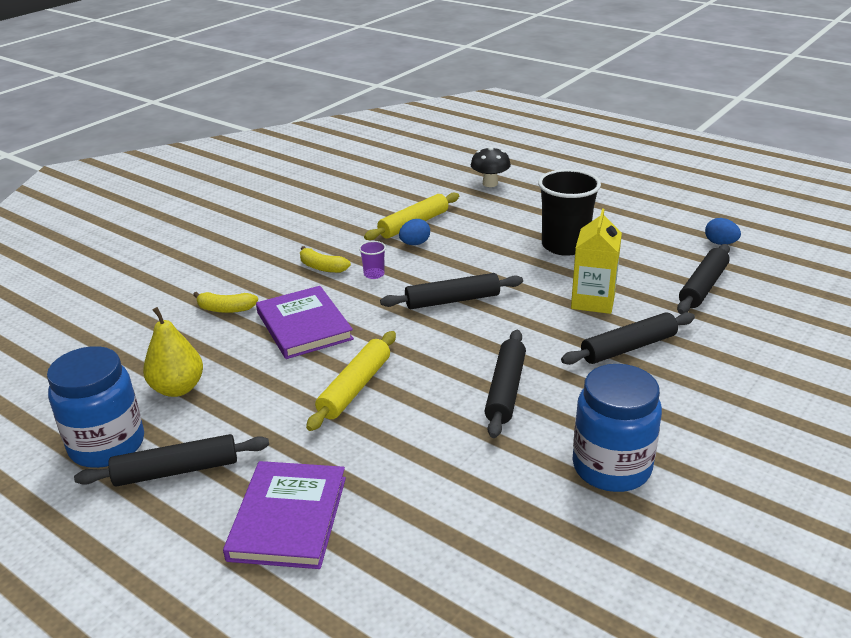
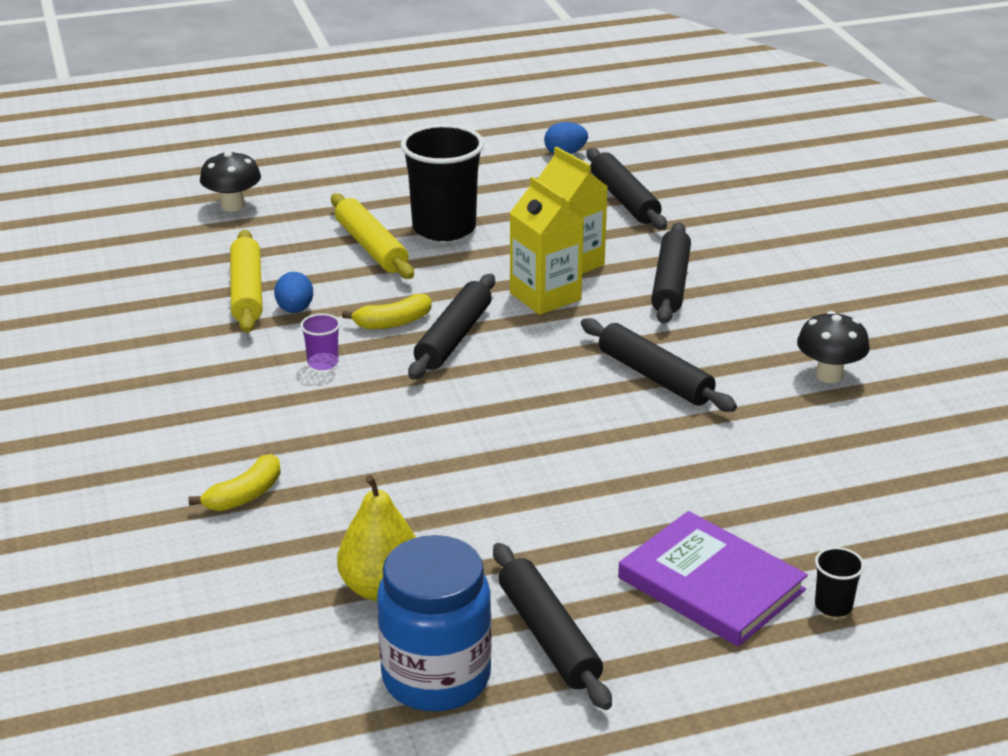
camera: 55 degrees left, 0 degrees up
(176, 470) = (548, 636): black rolling pin -> black rolling pin turned 45 degrees counterclockwise
(304, 326) = (368, 451): purple book -> none
(313, 593) = (833, 605): none -> black cup
(322, 267) = (250, 391): yellow banana -> yellow banana (393, 322)
(355, 387) = (539, 463): yellow rolling pin -> yellow rolling pin (371, 247)
(541, 310) = (545, 296): none -> yellow carton
(611, 467) = (829, 375): blue jar -> black mushroom

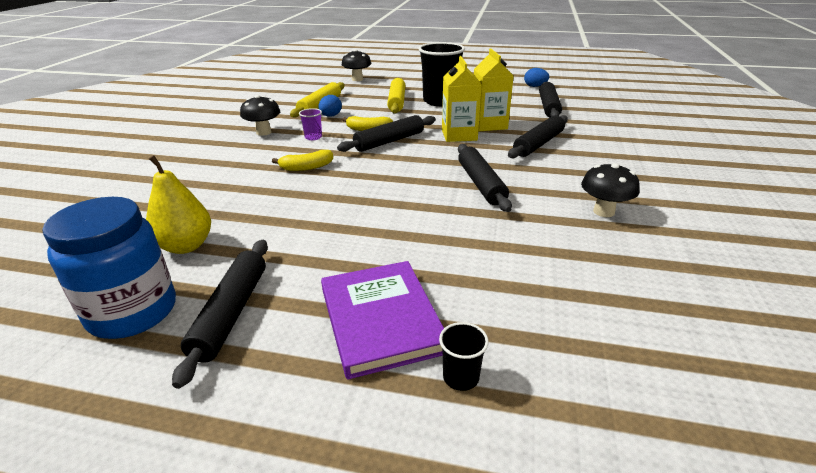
camera: 30 degrees right, 0 degrees up
(224, 376) = (264, 132): none -> black mushroom
(244, 495) = (196, 180): yellow banana -> yellow banana (306, 167)

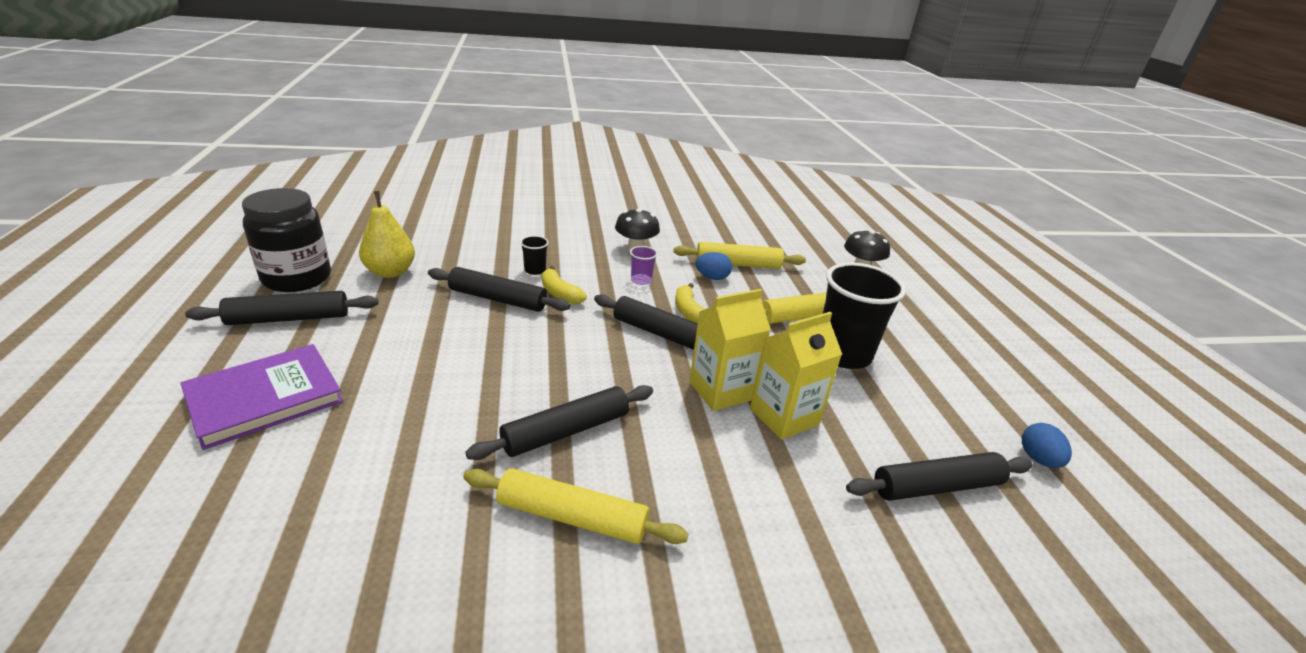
camera: 65 degrees right, 0 degrees up
(133, 312) = (297, 278): blue jar -> black jar
(461, 377) = (166, 462): black cup -> black cup (535, 270)
(538, 144) = (741, 483): black rolling pin -> black rolling pin (498, 299)
(558, 190) = (572, 517): none -> yellow rolling pin
(603, 211) = (514, 579): black mushroom -> none

